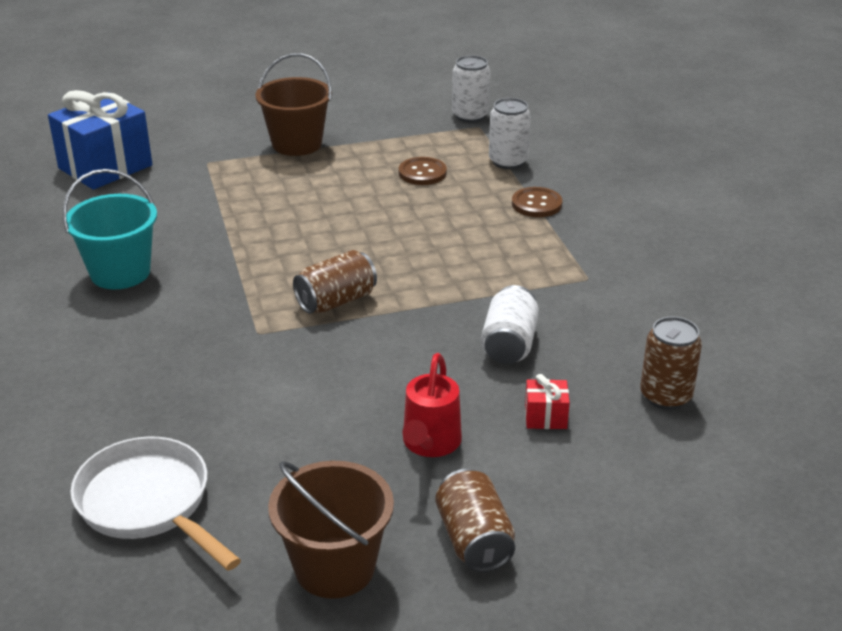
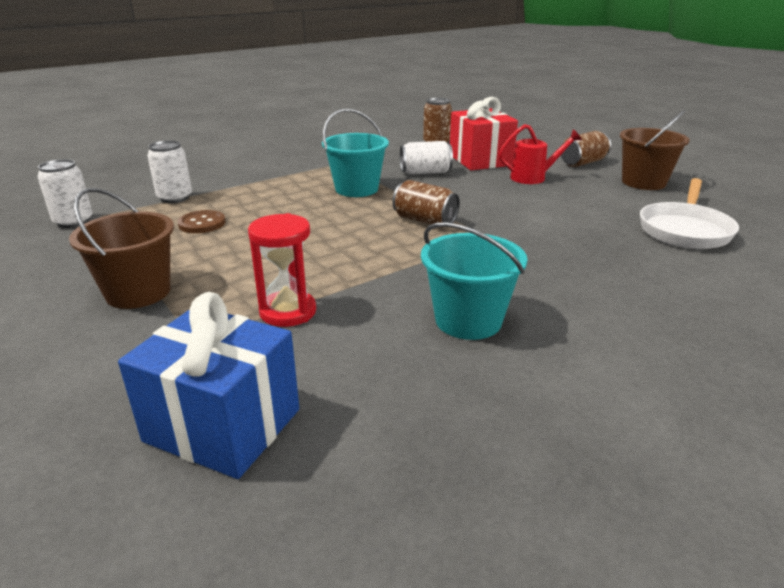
camera: 110 degrees left, 5 degrees down
(211, 198) = (288, 312): none -> red hourglass
(471, 275) = (356, 189): none -> turquoise bucket
(536, 204) = (246, 183): brown button -> none
(545, 417) = (480, 160): red gift -> red gift, size x2.37

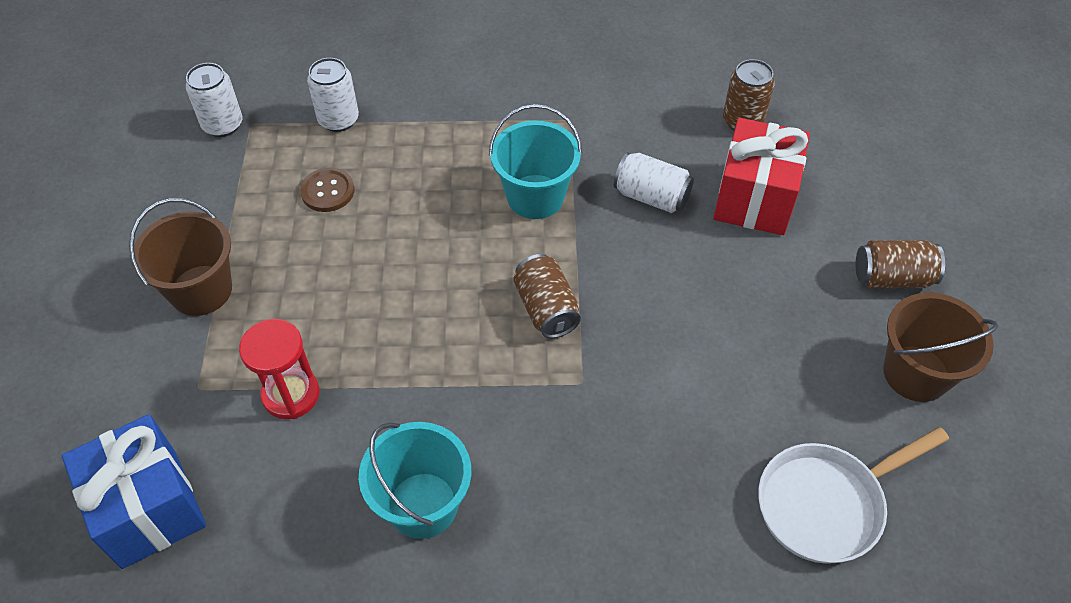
camera: 35 degrees right, 25 degrees up
(533, 178) = (776, 281): red watering can -> none

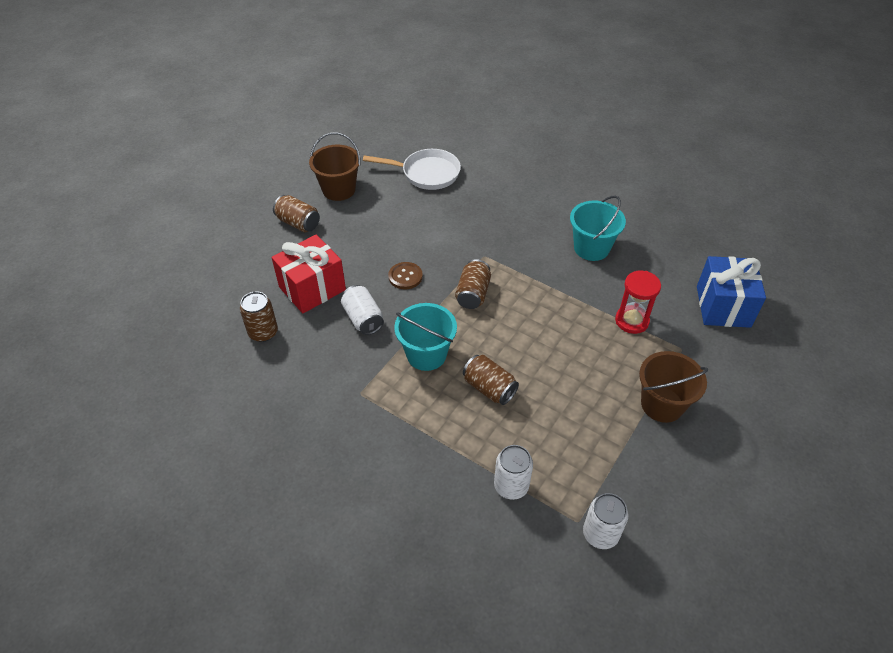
camera: 145 degrees left, 5 degrees down
(328, 191) = (550, 430): brown button -> brown button (405, 276)
(429, 198) = (489, 388): none -> brown can

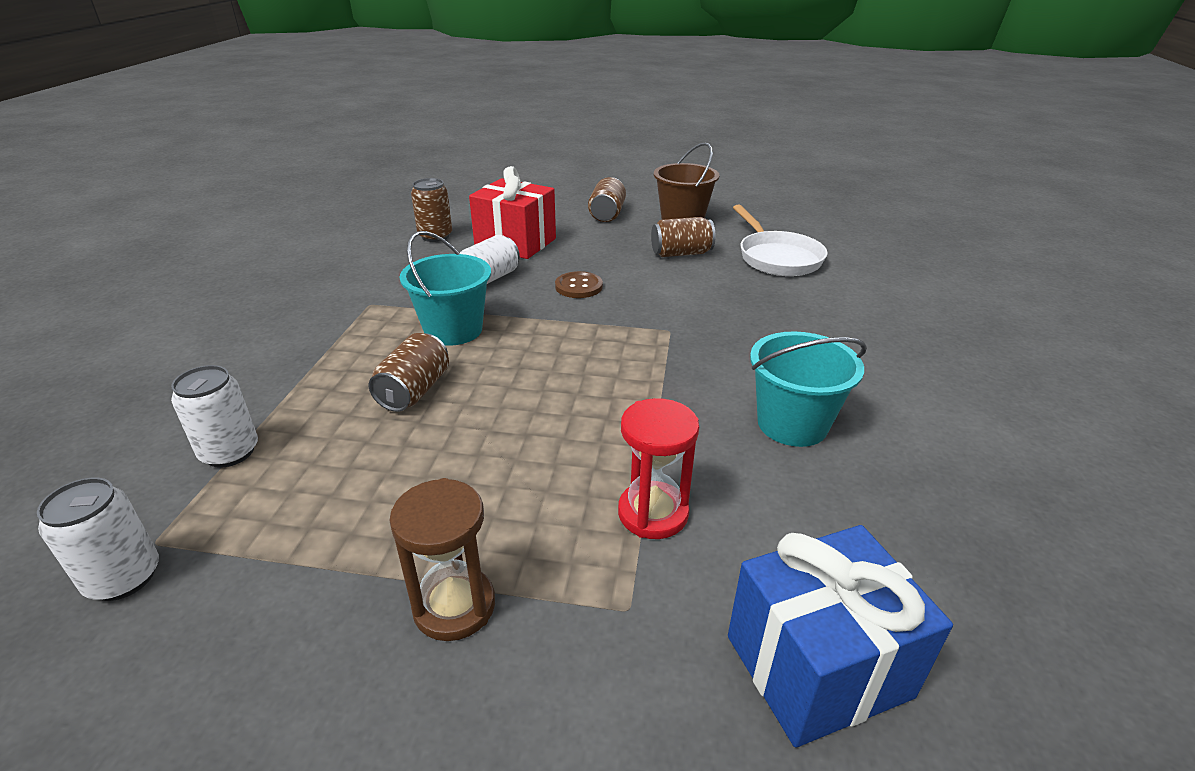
camera: 65 degrees right, 15 degrees down
(473, 294) = (587, 338): brown can -> brown can (681, 253)
(662, 404) = (454, 606): brown bucket -> brown hourglass

